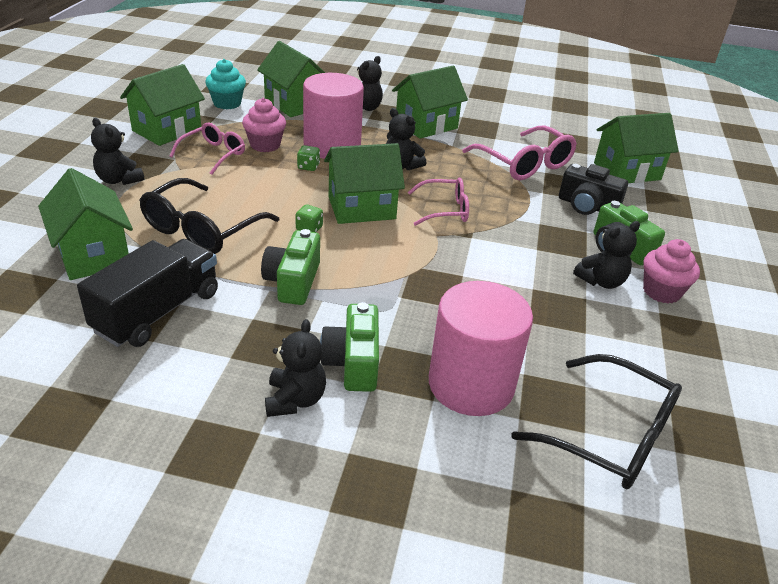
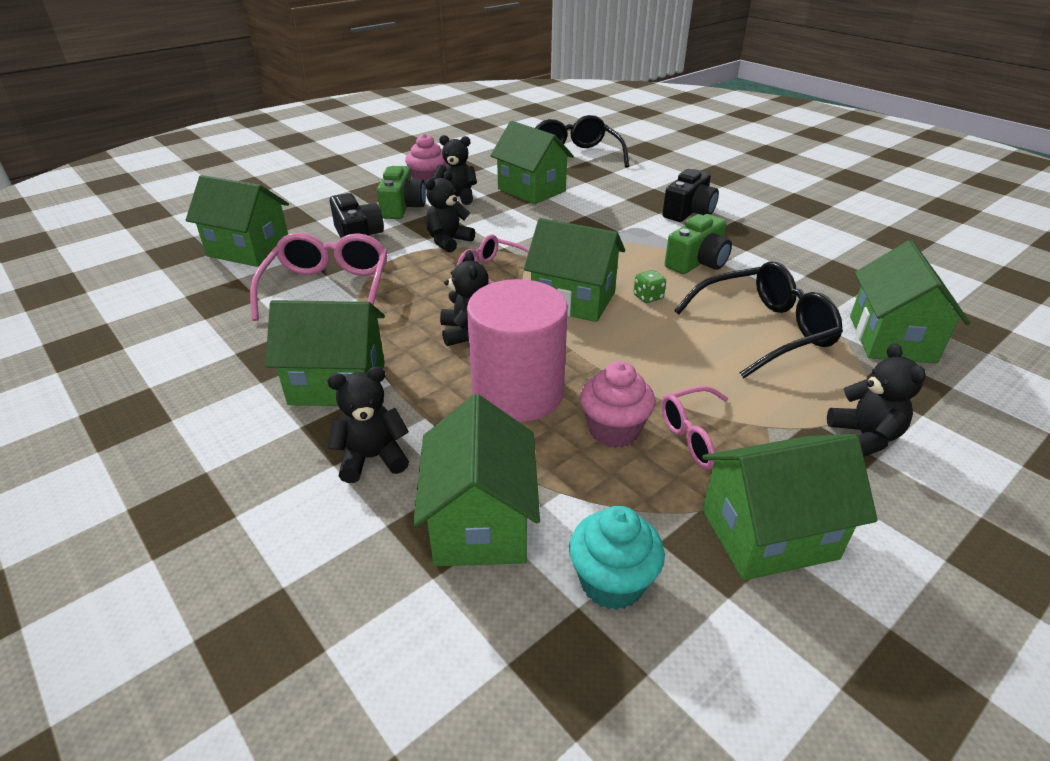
camera: 140 degrees left, 0 degrees up
(157, 312) = (826, 274): black truck -> none
(295, 400) = (740, 208): black teddy bear -> black teddy bear (448, 241)
(308, 167) = (583, 369): green dice -> none
(353, 362) = (689, 211): green camera -> black camera
(471, 384) = (624, 186): pink cylinder -> none
(556, 326) = (531, 190): none -> green house

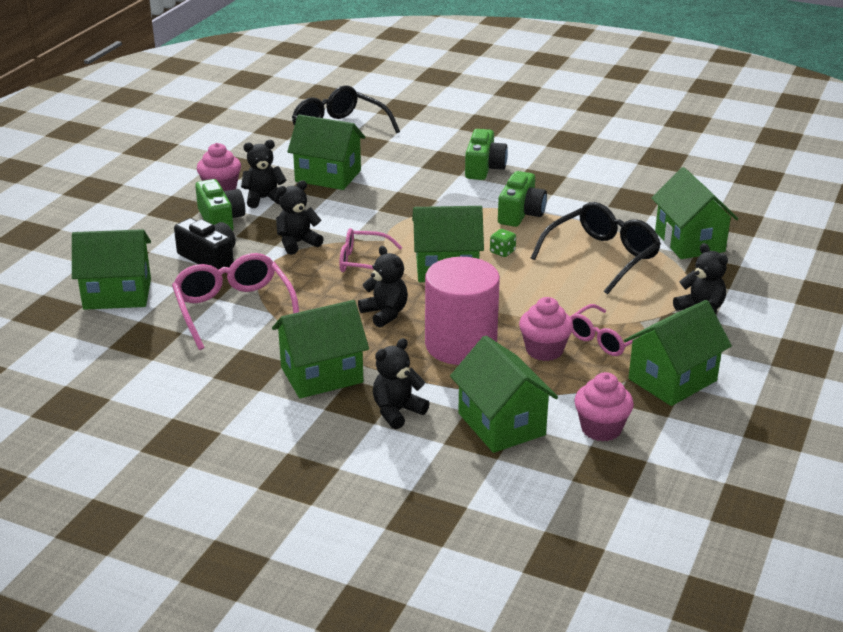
camera: 25 degrees left, 5 degrees down
(448, 241) = (297, 243): black teddy bear -> black teddy bear turned 45 degrees clockwise
(612, 582) = (601, 429): turquoise cupcake -> pink cupcake
(689, 211) = (484, 168): black camera -> green camera

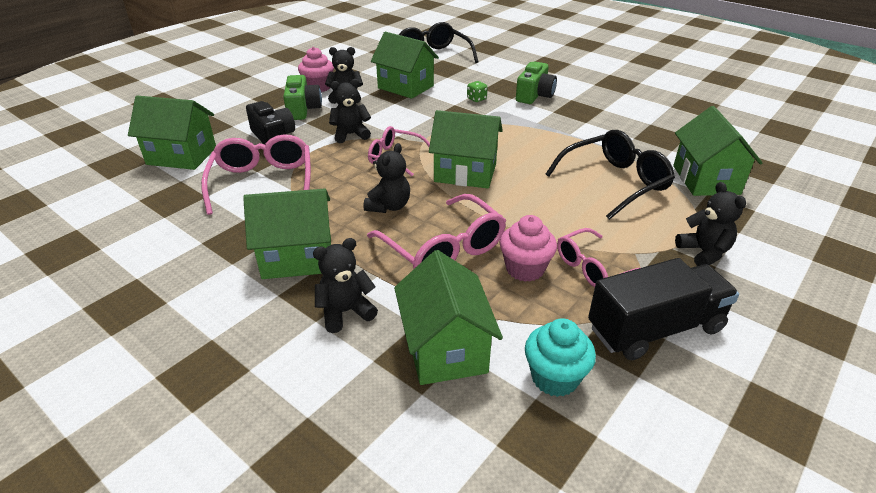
camera: 15 degrees right, 5 degrees up
(385, 313) = (389, 206): black teddy bear -> black teddy bear turned 45 degrees clockwise
(461, 345) = (444, 249): pink cylinder -> pink glasses
(502, 252) = (522, 165): green dice -> green dice (476, 99)
(521, 213) = (552, 134): green camera -> none
(601, 429) = (554, 378): pink cupcake -> turquoise cupcake
(672, 380) = (655, 329): green house -> black truck

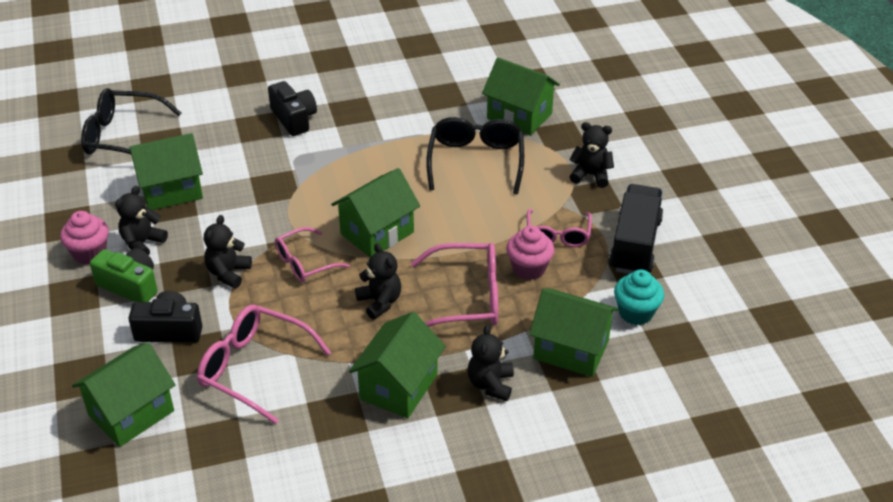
camera: 55 degrees left, 5 degrees up
(476, 99) = (256, 157): green dice -> none
(534, 95) = (294, 119): green camera -> black camera

